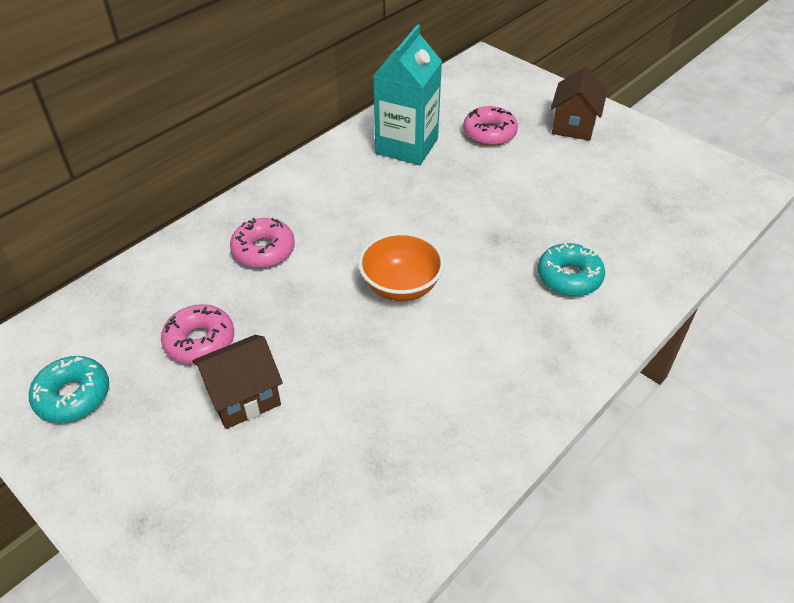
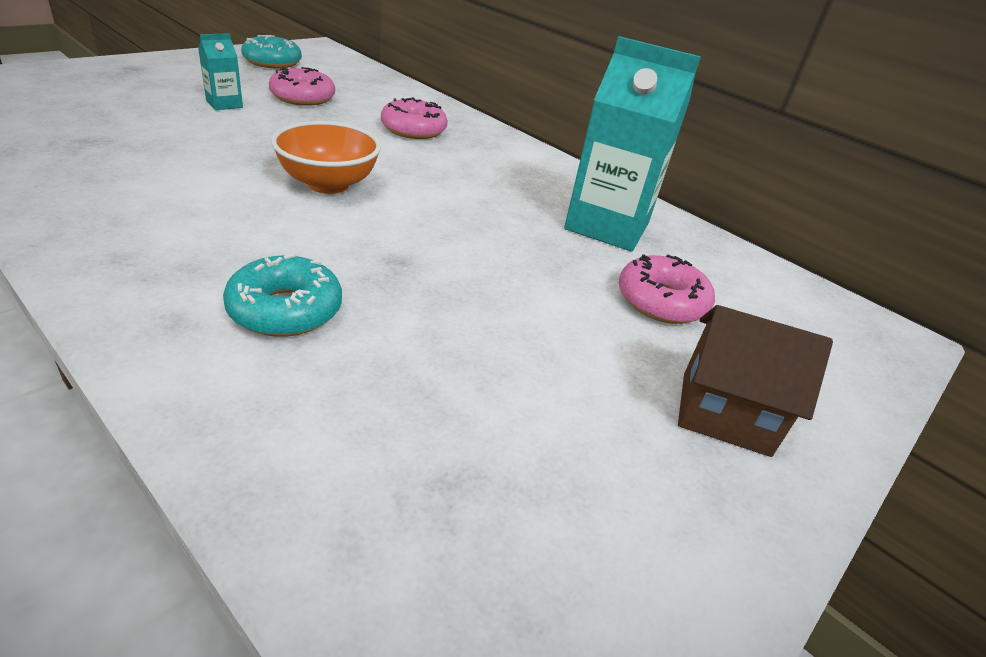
camera: 85 degrees right, 10 degrees down
(243, 397) = (224, 104): brown house -> turquoise carton

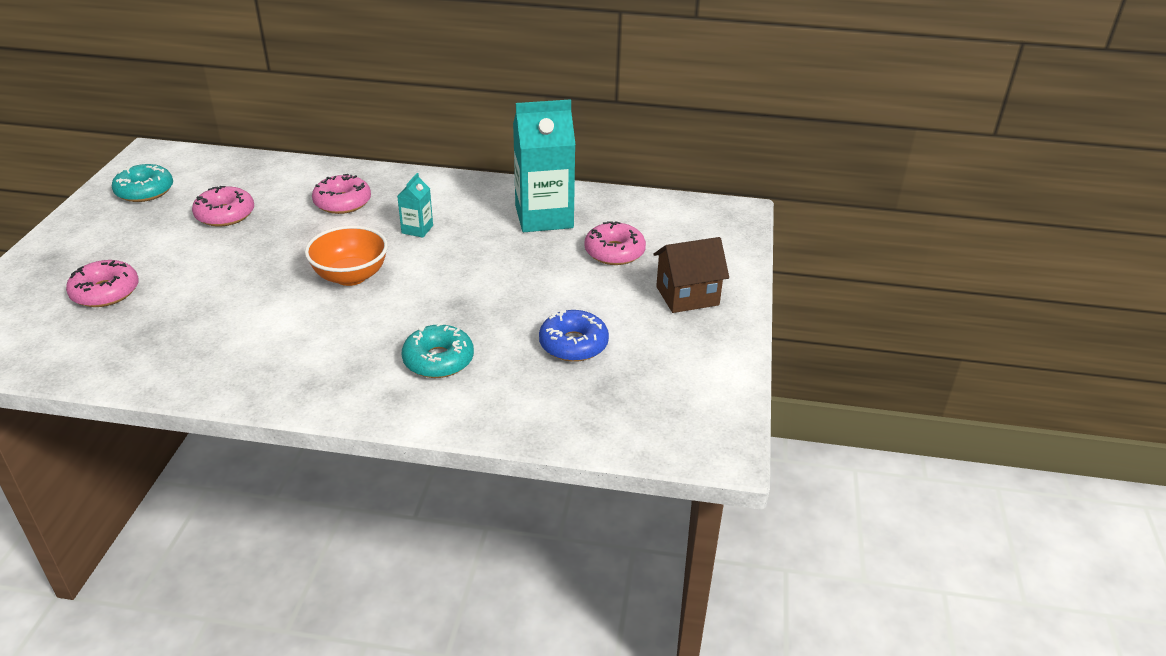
camera: 30 degrees left, 0 degrees up
(118, 103) = (105, 292): none -> pink donut
(224, 104) = (181, 251): turquoise carton -> turquoise carton (417, 229)
(478, 388) = (573, 344): none -> blue donut

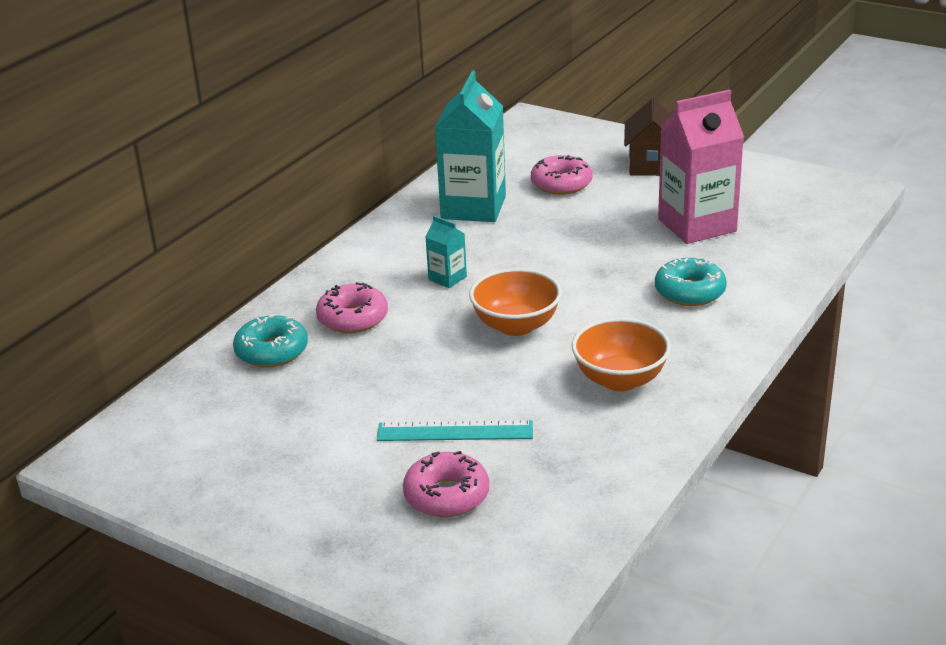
camera: 65 degrees left, 5 degrees down
(145, 191) = (201, 465): turquoise donut -> turquoise donut (272, 351)
(189, 279) = (455, 431): none -> turquoise ruler
(225, 214) = (318, 401): pink donut -> none
(275, 345) = (620, 380): none -> orange bowl
(573, 344) = (697, 225): blue donut -> pink carton

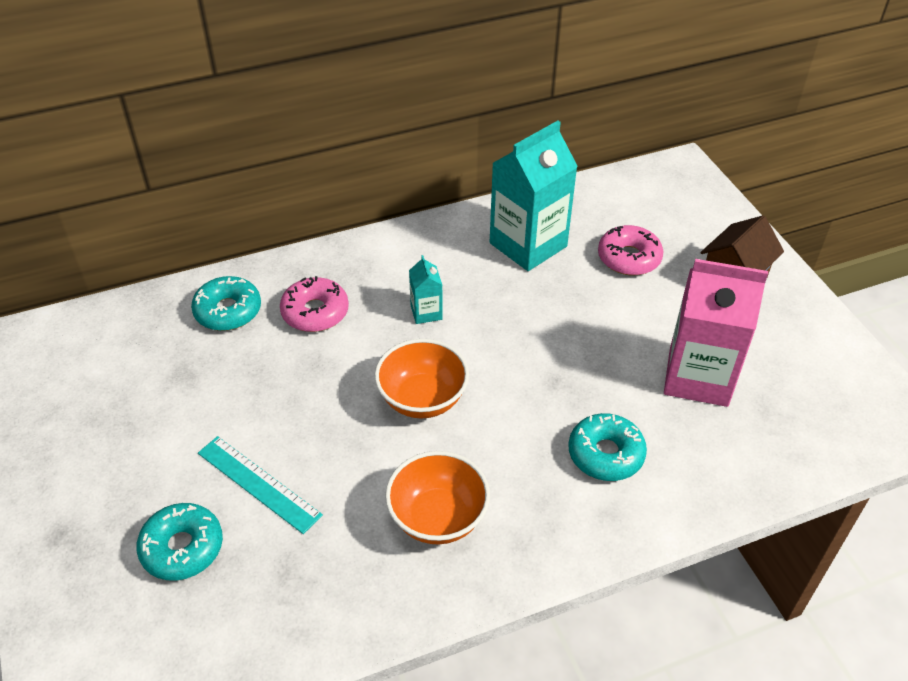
camera: 35 degrees right, 15 degrees up
(446, 495) = (182, 548): pink donut -> turquoise donut

